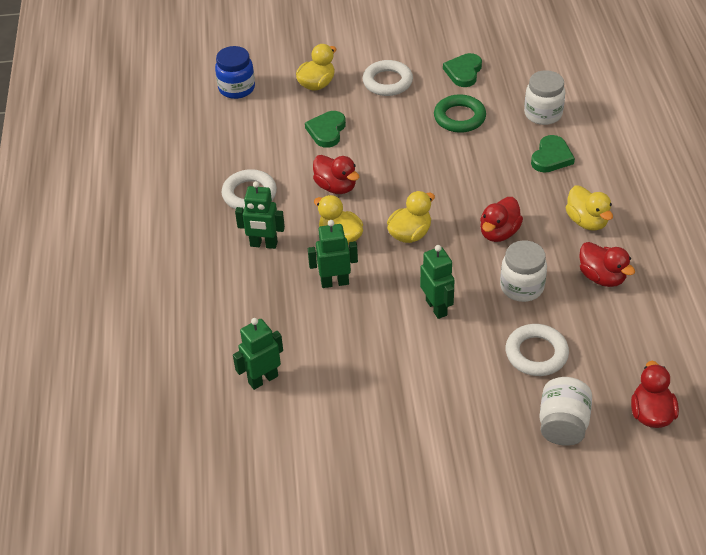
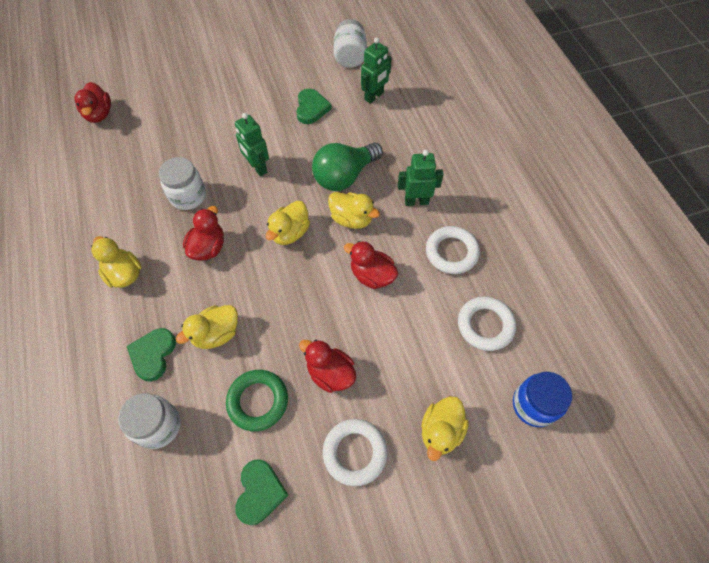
camera: 165 degrees right, 15 degrees up
(327, 131) = (404, 351): green heart -> green heart (311, 108)
(334, 282) = (344, 176): green robot -> green light bulb
(493, 164) = (216, 334): none -> yellow duck
(536, 353) = (178, 143): white ring -> white ring (485, 325)
(563, 425) = (162, 99): white jar -> white jar (350, 57)
(602, 277) = (118, 216): red duck -> red duck (330, 373)

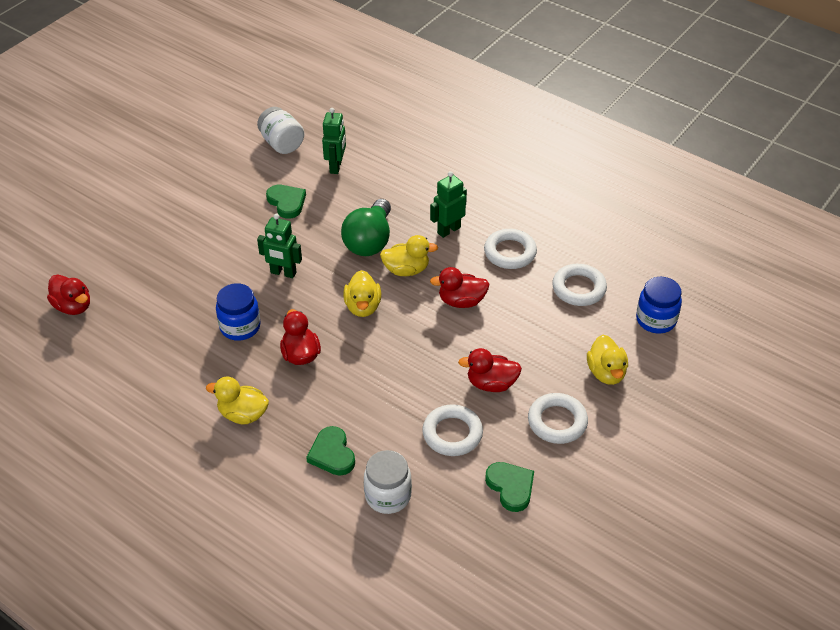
camera: 35 degrees left, 15 degrees down
(188, 196) = (240, 327): white jar -> blue jar
(216, 334) = (372, 410): yellow duck -> none
(258, 401) = (452, 434): green ring -> white ring

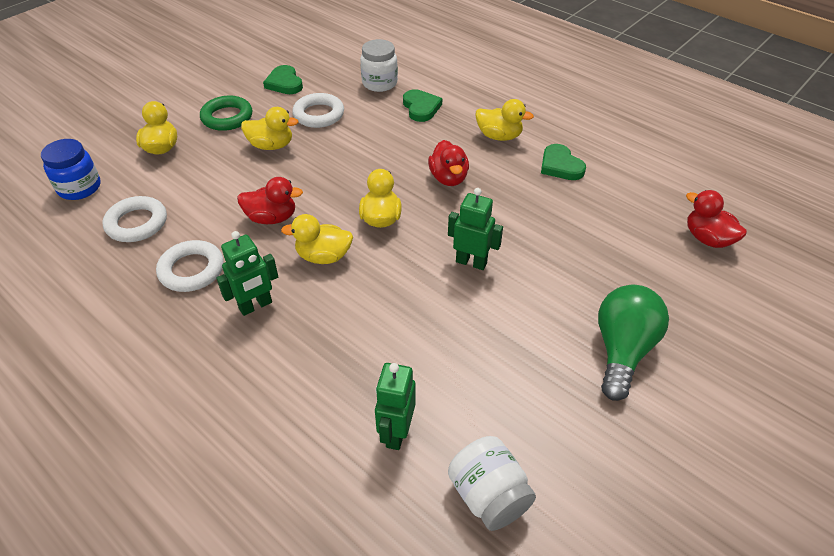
camera: 175 degrees left, 0 degrees up
(240, 327) = (513, 207): blue jar -> none
(287, 202) = (472, 366): green heart -> green heart (560, 166)
(369, 241) = (362, 297): green light bulb -> green light bulb (622, 350)
(491, 384) = (271, 146): red duck -> yellow duck
(557, 422) = (227, 117): white ring -> green ring

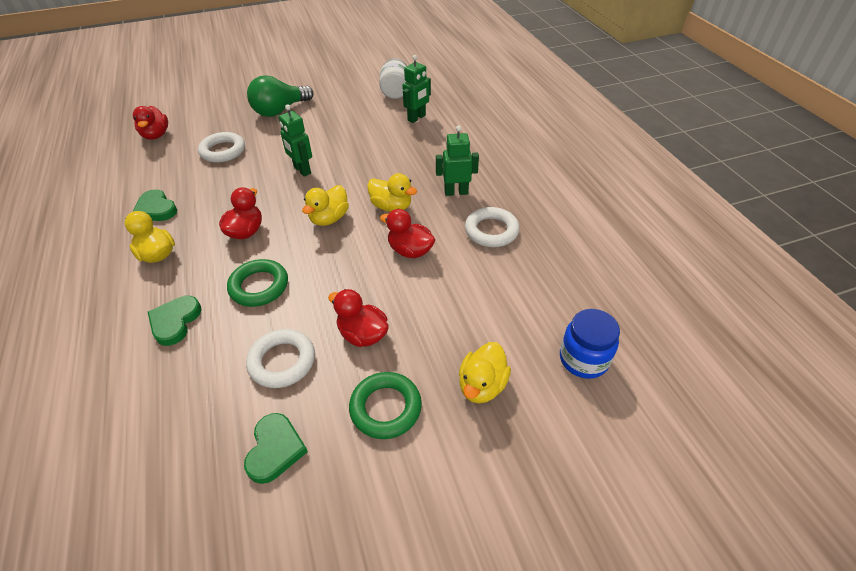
camera: 150 degrees left, 0 degrees up
(137, 223) = (527, 290): white ring -> white ring (223, 151)
(271, 146) = (362, 334): yellow duck -> red duck
(379, 83) = (170, 386): white jar -> none
(385, 145) = (259, 286): none -> green ring
(560, 166) = (156, 209): green heart -> green heart turned 135 degrees clockwise

